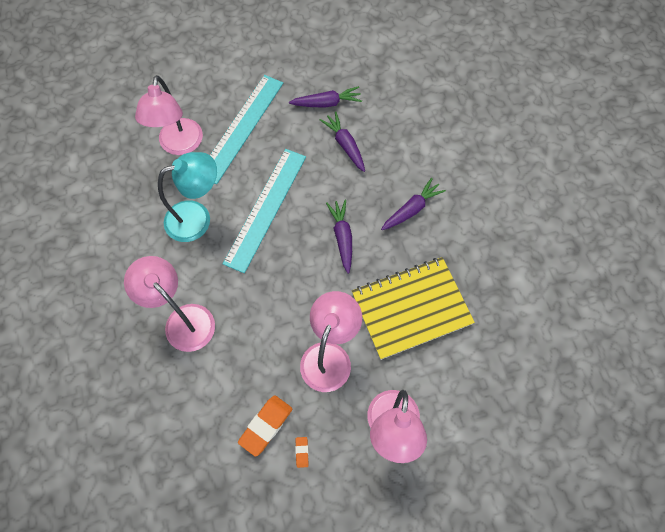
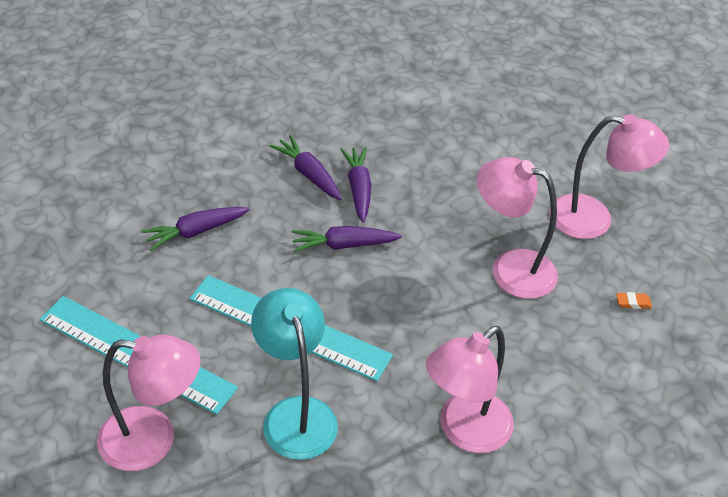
camera: 90 degrees left, 20 degrees down
(266, 426) = (606, 337): orange eraser -> none
(327, 103) = (116, 246): purple carrot -> purple carrot (358, 188)
(411, 308) = (445, 188): yellow notebook -> none

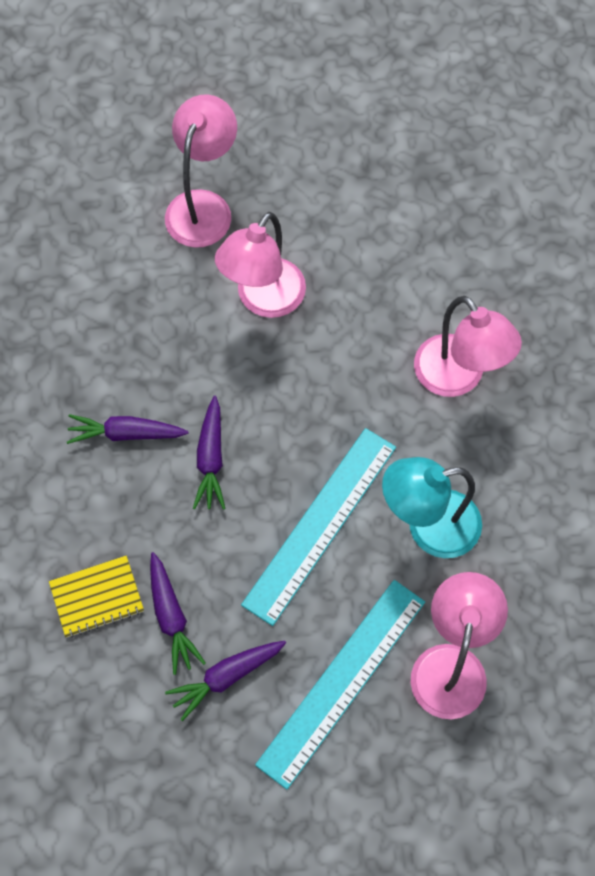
camera: 80 degrees left, 20 degrees up
(211, 185) = (97, 597): none -> yellow notebook
(308, 174) = (93, 486): purple carrot -> purple carrot (226, 677)
(633, 303) = (319, 199): orange eraser -> none

